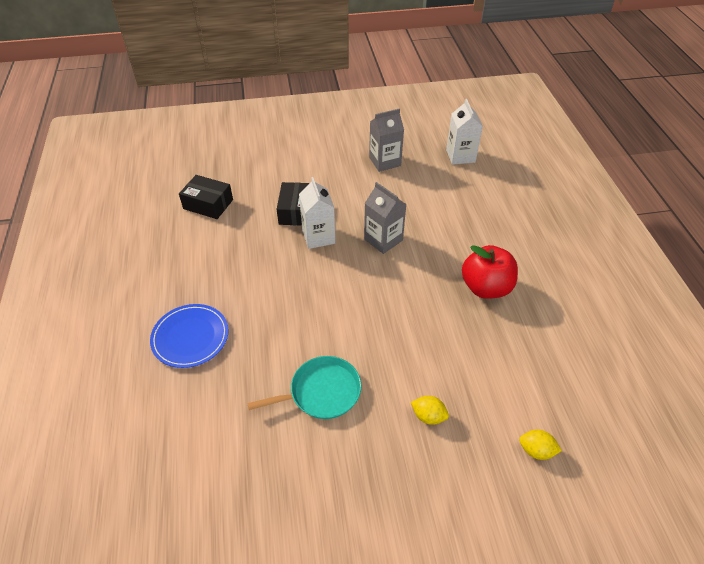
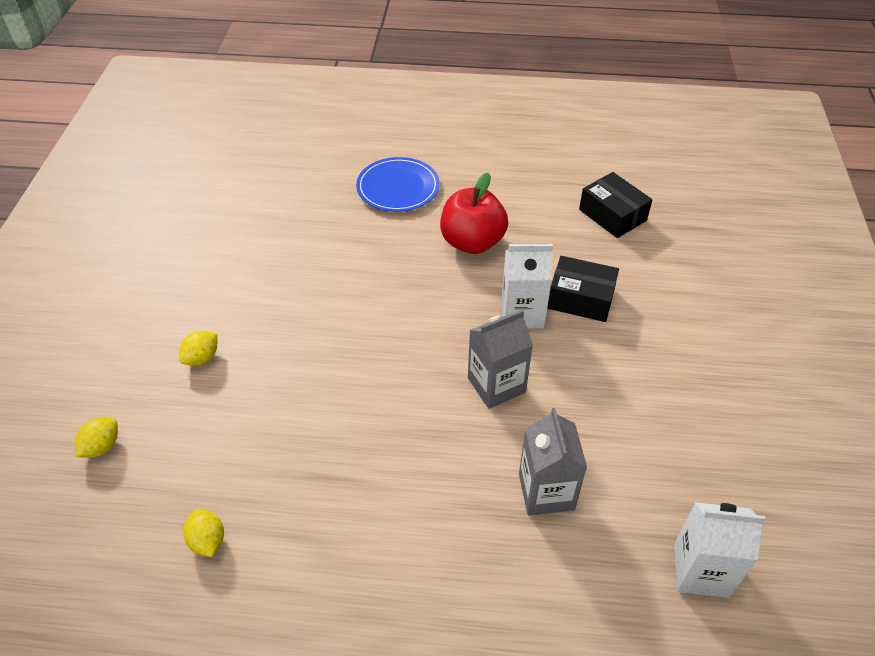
camera: 105 degrees right, 0 degrees up
(208, 204) = (612, 215): black box -> black box turned 75 degrees counterclockwise
(321, 392) = (281, 275): turquoise pan -> none
(385, 161) = (691, 435): grey carton -> grey carton (546, 491)
(486, 288) = (358, 487): red apple -> red apple (472, 242)
(561, 351) = (208, 541): none -> yellow lemon

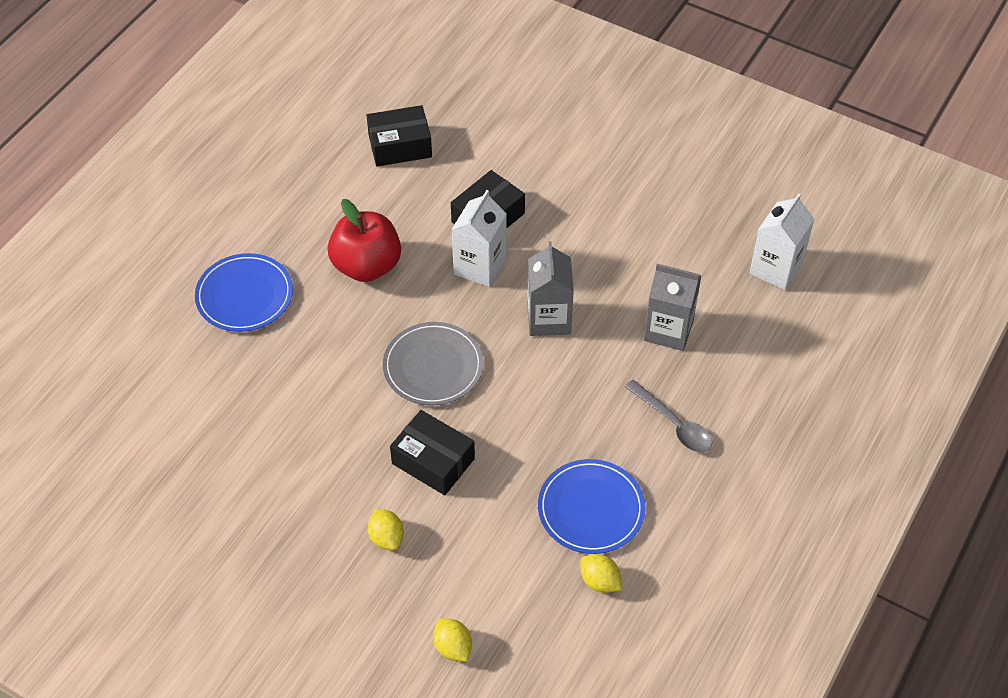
camera: 65 degrees left, 5 degrees up
(208, 541) = (599, 581): yellow lemon -> yellow lemon turned 45 degrees clockwise
(291, 502) = (591, 509): none -> blue plate
(293, 360) = (433, 461): none -> black box
(394, 322) = (433, 366): none -> grey plate
(428, 540) = (673, 424): none -> grey spoon

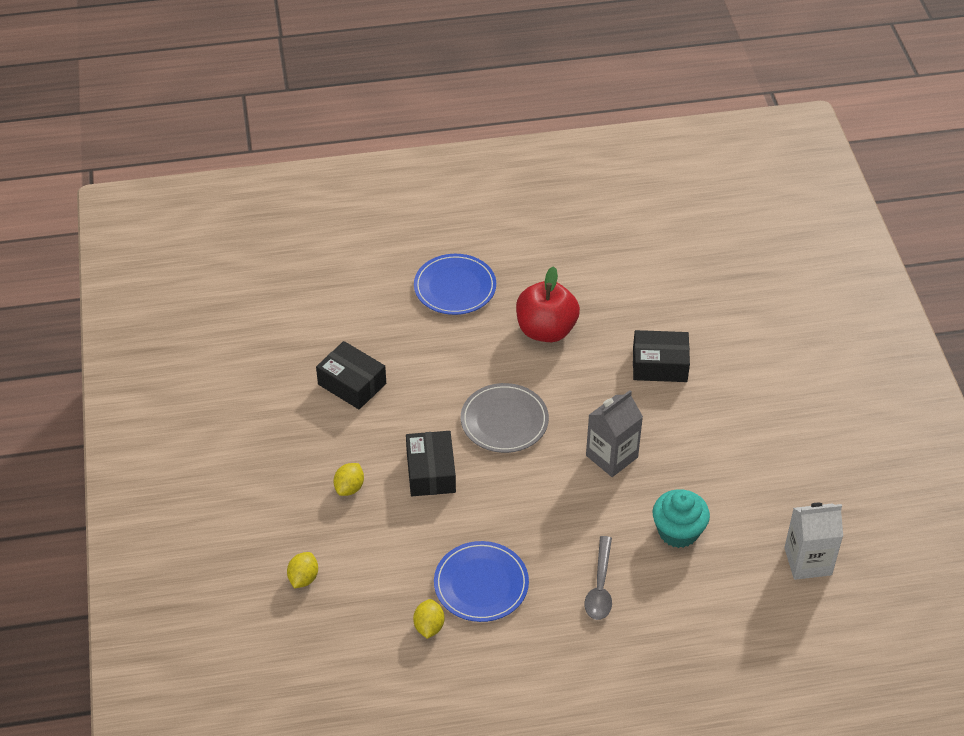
camera: 50 degrees right, 5 degrees down
(400, 146) = (665, 276): black box -> black box (352, 384)
(480, 266) = (613, 389): white carton -> none
(668, 330) = (678, 531): grey carton -> turquoise cupcake

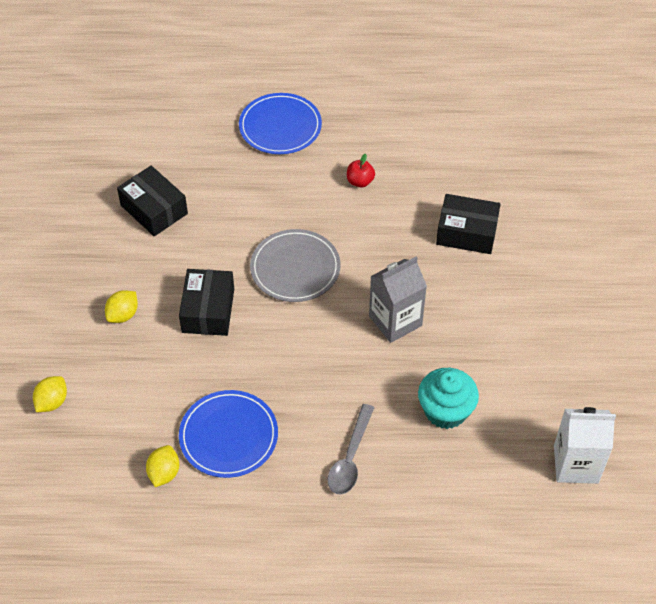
camera: 10 degrees right, 5 degrees up
(546, 330) = (360, 181): red apple -> red apple, size x0.44

